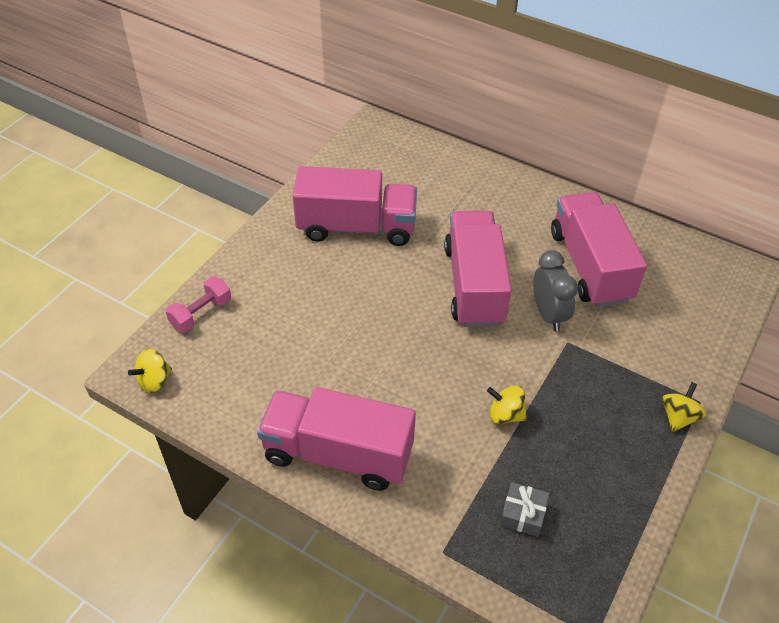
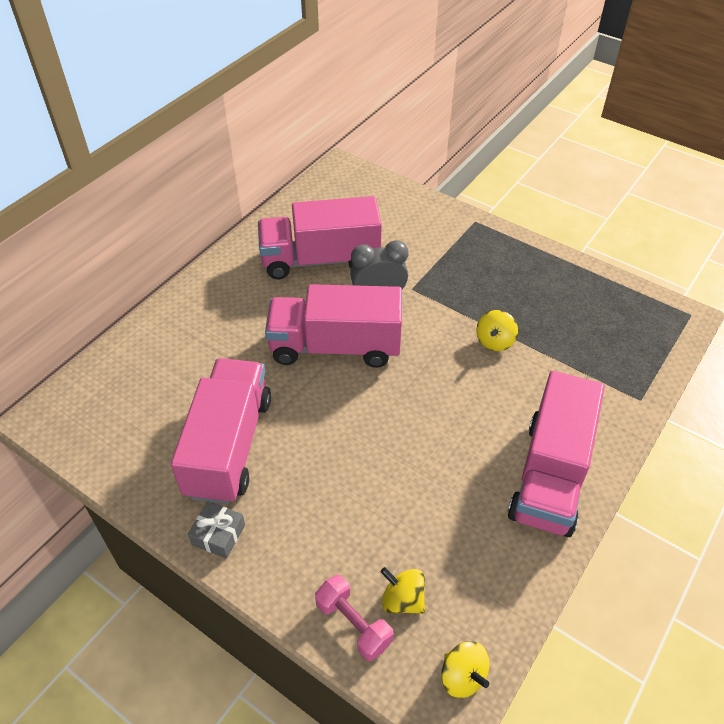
camera: 85 degrees left, 0 degrees up
(523, 514) = (594, 342): grey gift -> grey gift (218, 534)
(678, 417) = (491, 235): yellow spinning top -> yellow spinning top (402, 600)

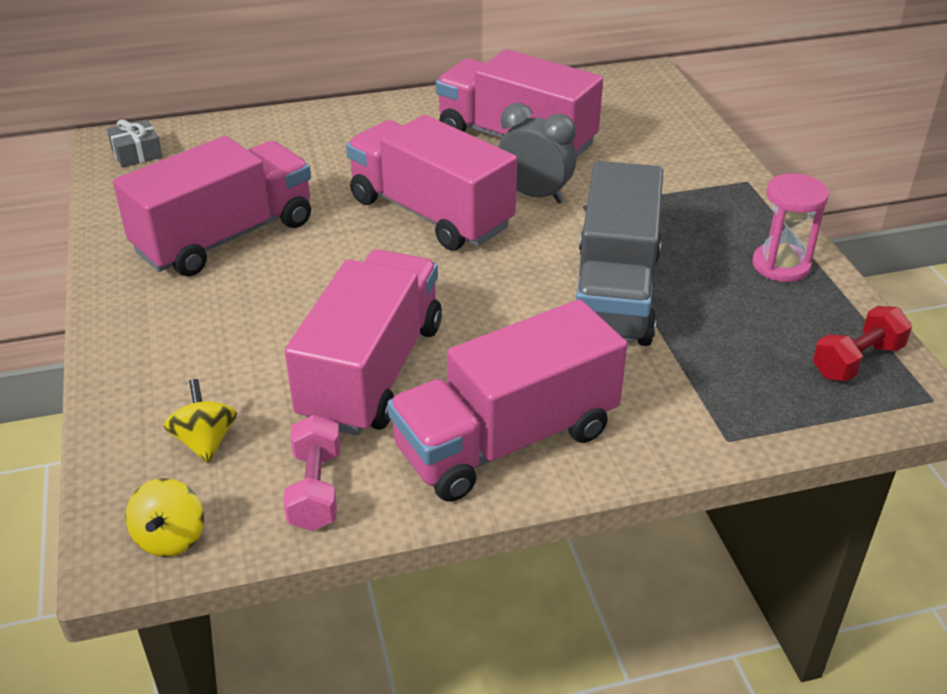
camera: 40 degrees right, 10 degrees down
(218, 534) = (126, 294): grey gift -> grey gift (137, 153)
(353, 624) = (137, 429): pink dumbbell -> pink dumbbell (315, 490)
(435, 482) = (372, 372): none -> pink truck
(495, 341) = (614, 293): yellow spinning top -> grey truck
(549, 271) = (781, 265): none -> pink hourglass
(641, 312) = (857, 361): none -> red dumbbell

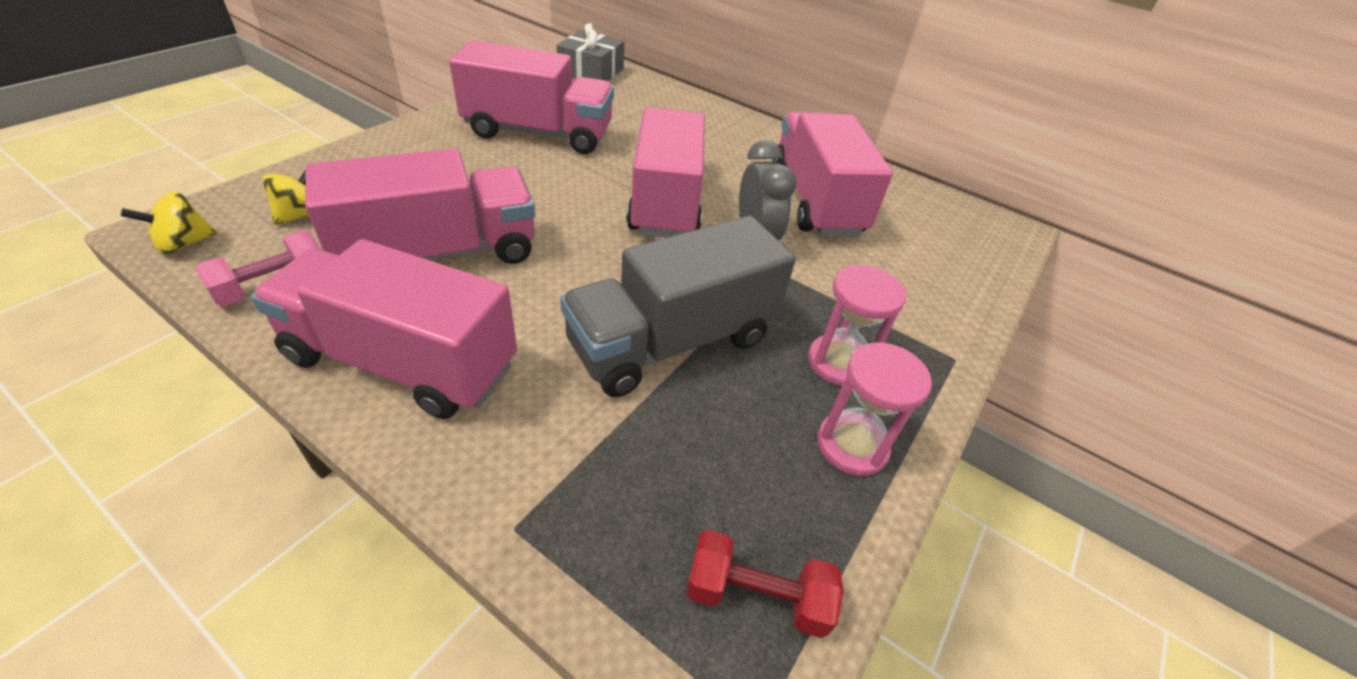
camera: 45 degrees right, 5 degrees up
(137, 153) = (591, 71): grey gift -> grey gift, size x1.60
(705, 230) = (838, 362): none -> pink hourglass

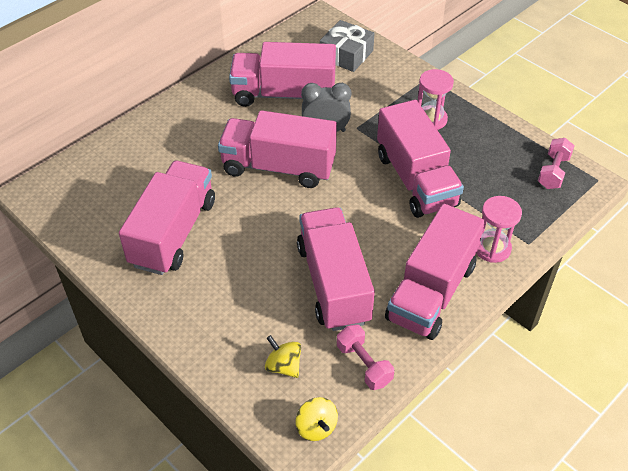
camera: 75 degrees left, 5 degrees up
(591, 71) = (57, 194): grey gift -> grey gift (346, 55)
(672, 342) = (416, 180): grey truck -> pink truck
(756, 596) = (553, 172): red dumbbell -> pink dumbbell
(852, 445) = (482, 128): pink hourglass -> pink hourglass (492, 248)

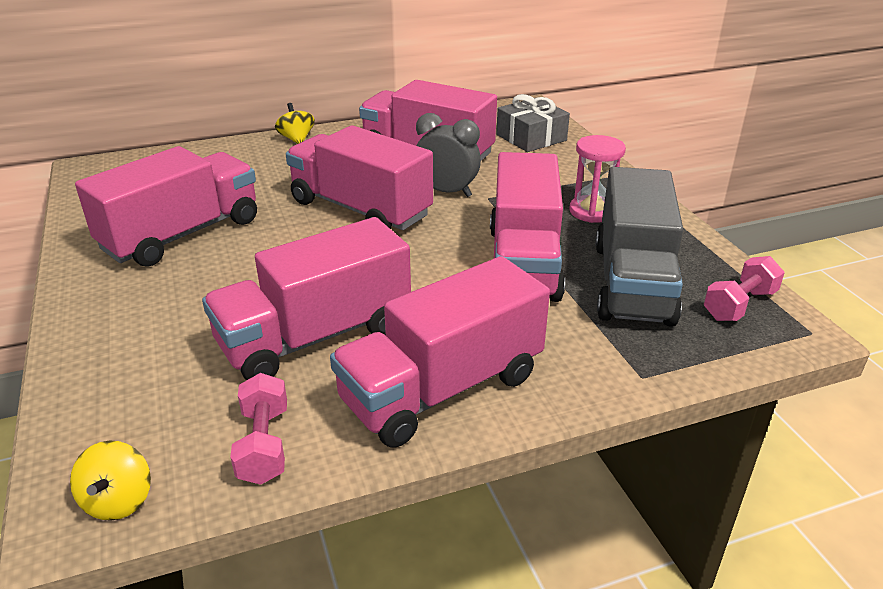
camera: 25 degrees right, 15 degrees down
(283, 366) = (157, 407): yellow spinning top -> yellow spinning top (296, 139)
(333, 283) = (315, 337): pink truck -> pink truck turned 135 degrees counterclockwise
(487, 174) = (632, 282): none -> grey truck
(492, 248) = (577, 365): pink hourglass -> none

